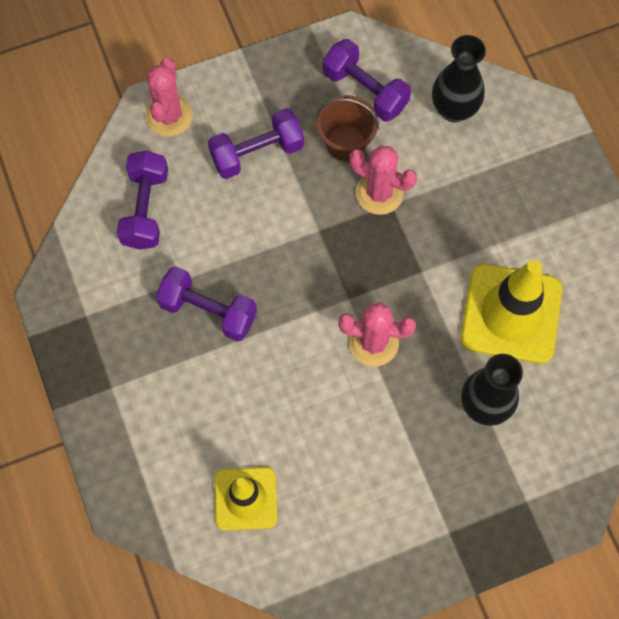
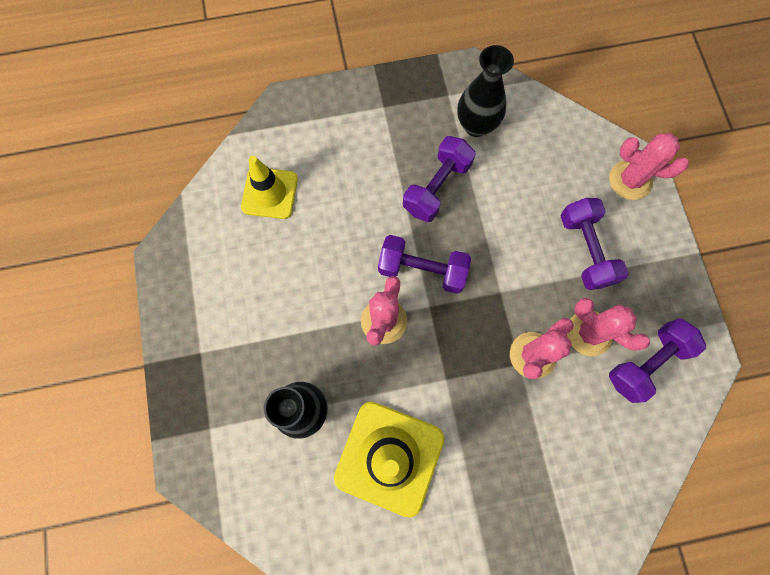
camera: 100 degrees right, 5 degrees up
(145, 209) = (539, 150): purple dumbbell -> purple dumbbell (422, 270)
(345, 143) = (589, 333): brown bucket -> pink cactus
(454, 109) = (618, 450): black vase -> black vase (476, 125)

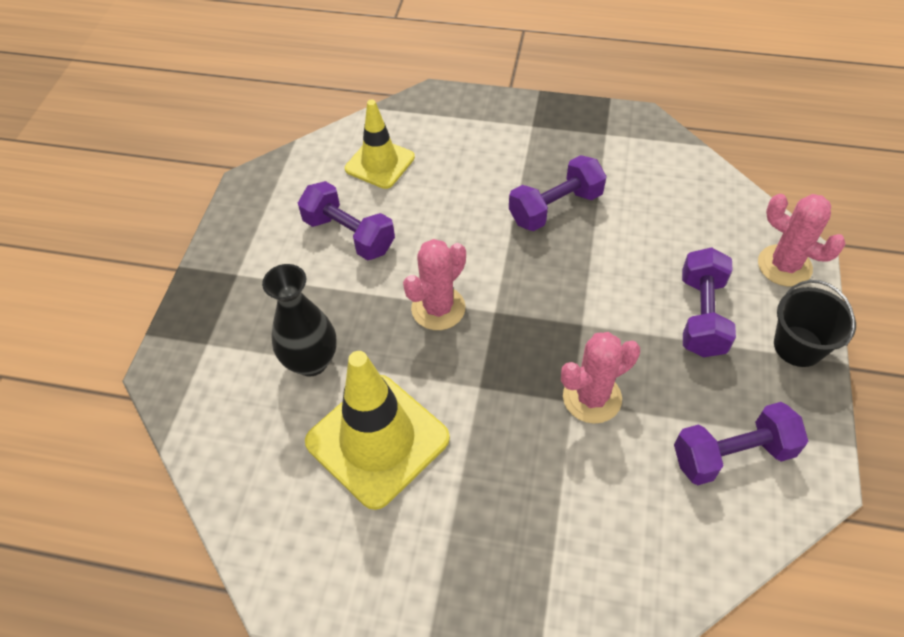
camera: 25 degrees right, 20 degrees down
(422, 270) = (503, 276): purple dumbbell -> purple dumbbell (349, 235)
(476, 125) = (624, 167): black vase -> none
(589, 333) = (671, 399): pink cactus -> none
(662, 251) = (798, 346): none -> black bucket

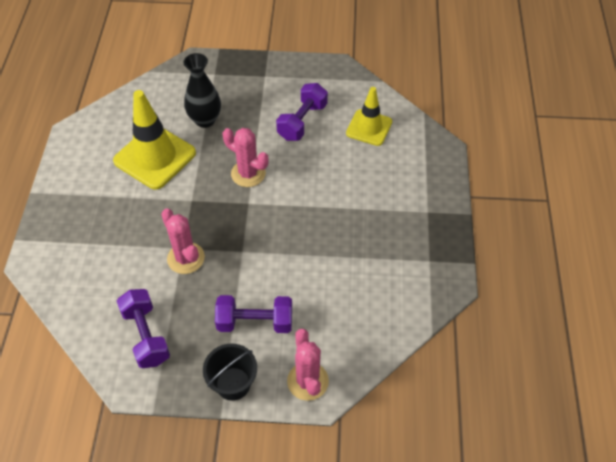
camera: 80 degrees right, 0 degrees up
(555, 208) = (344, 231): purple dumbbell -> none
(784, 266) = (307, 381): pink cactus -> pink cactus turned 45 degrees counterclockwise

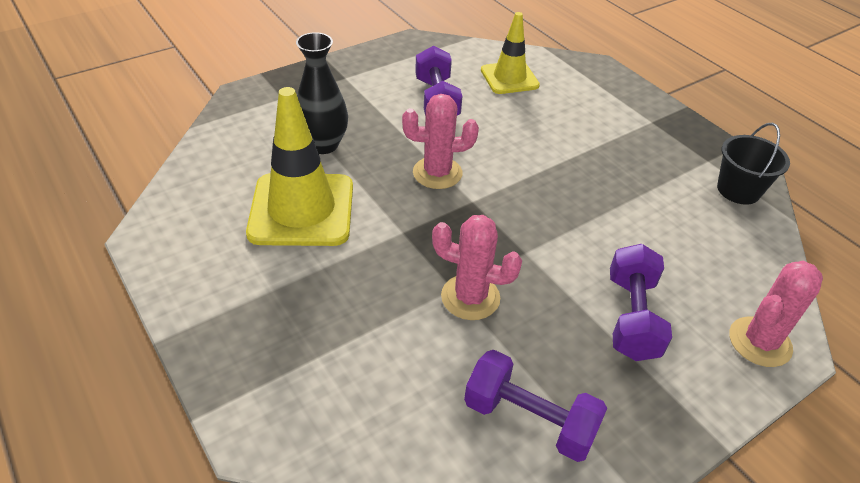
camera: 40 degrees left, 10 degrees down
(233, 383) = (695, 402): black bucket -> black bucket (738, 190)
(255, 322) = (631, 317): purple dumbbell -> purple dumbbell turned 45 degrees counterclockwise
(307, 381) = (760, 342): pink cactus -> pink cactus turned 75 degrees counterclockwise

